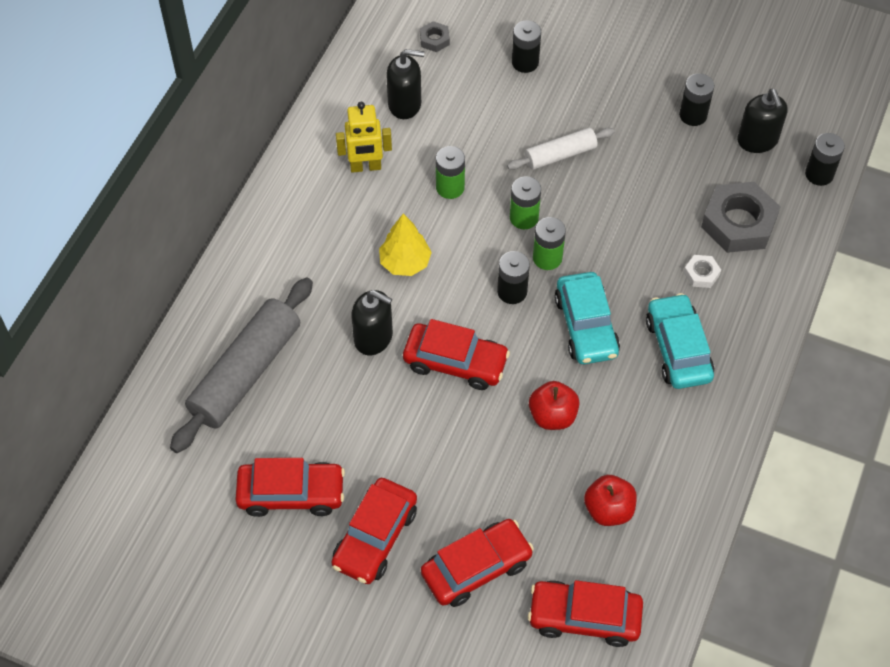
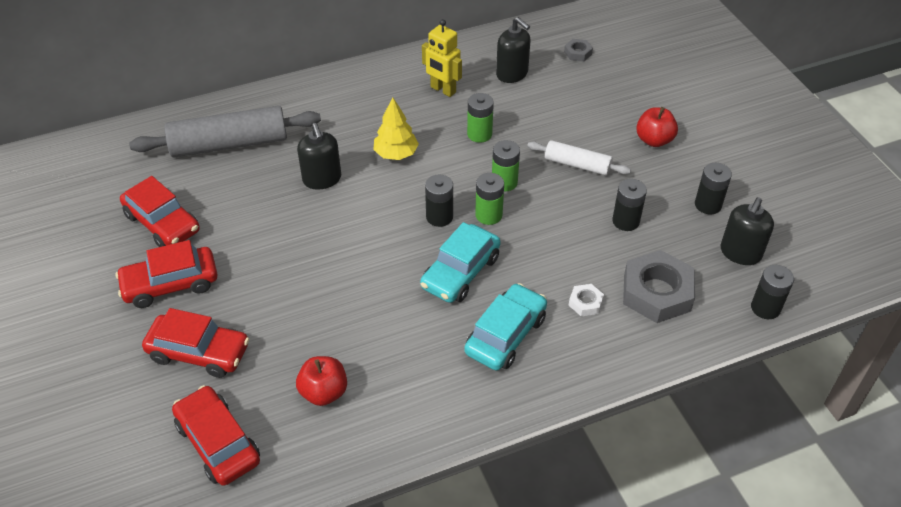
camera: 45 degrees right, 10 degrees down
(455, 362) = (350, 228): red car -> none
(525, 62) = (622, 100): black battery -> black battery (625, 221)
(552, 416) = (366, 306): red apple -> red apple (654, 140)

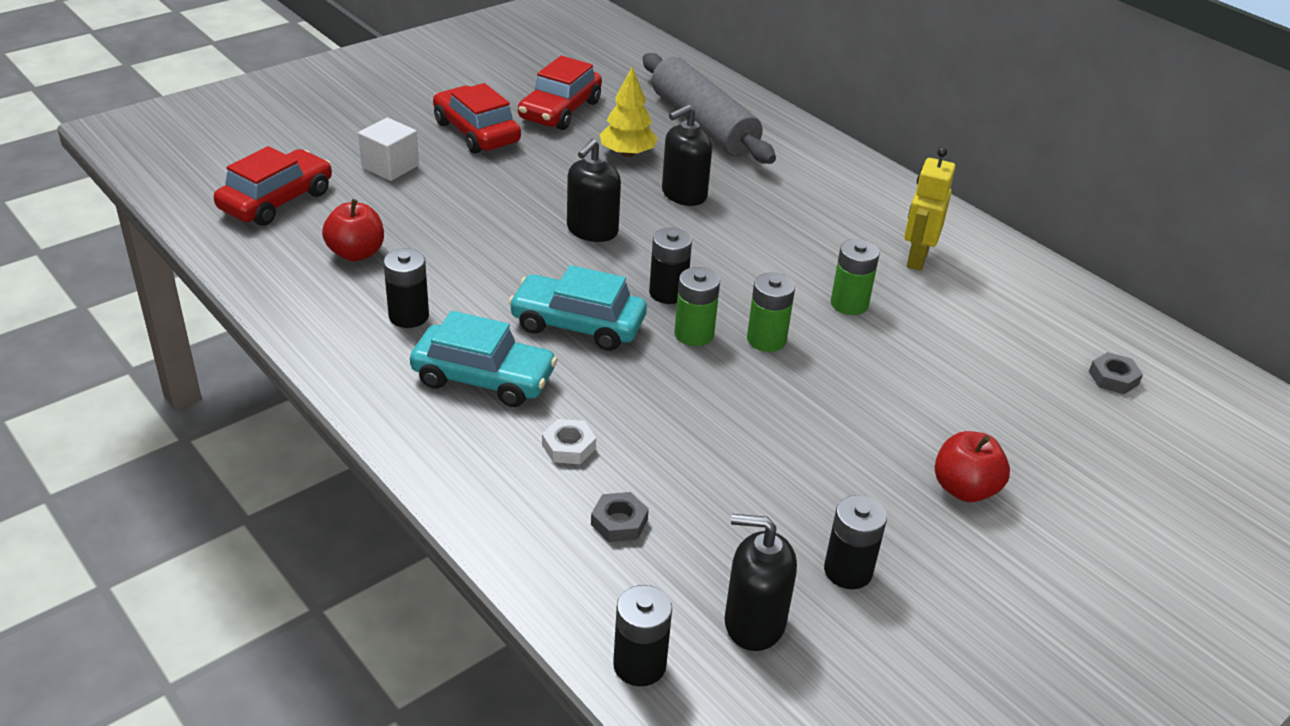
camera: 70 degrees right, 10 degrees down
(199, 352) = (390, 167): red car -> white cube
(396, 154) = (762, 240): yellow tree -> yellow tree (627, 154)
(512, 74) = (1003, 316): black soap dispenser -> black soap dispenser (592, 230)
(577, 165) = (848, 407): white rolling pin -> none
(625, 221) = (755, 473): black battery -> black battery (409, 316)
(656, 292) = (619, 522): grey nut -> grey nut, size x0.46

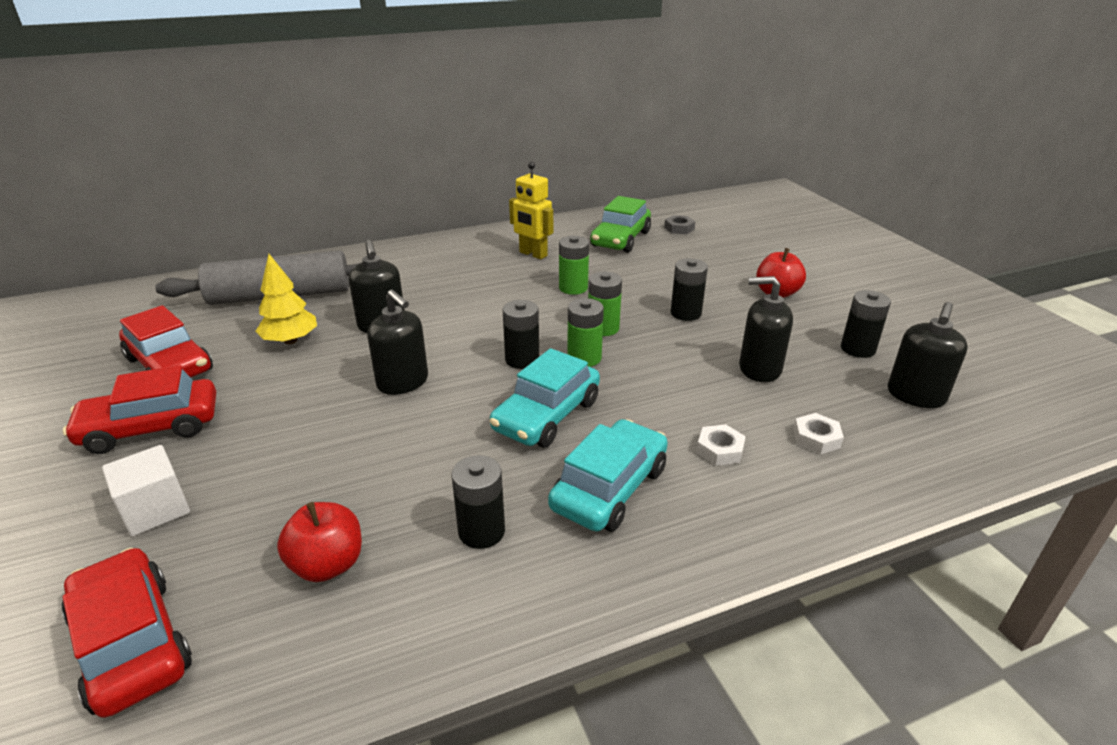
camera: 70 degrees left, 5 degrees down
(619, 522) = (816, 438): grey nut -> white nut
(639, 665) = (973, 456): black battery -> black battery (685, 313)
(744, 474) = (759, 369): none -> black soap dispenser
(1024, 325) = (620, 239): none -> green car

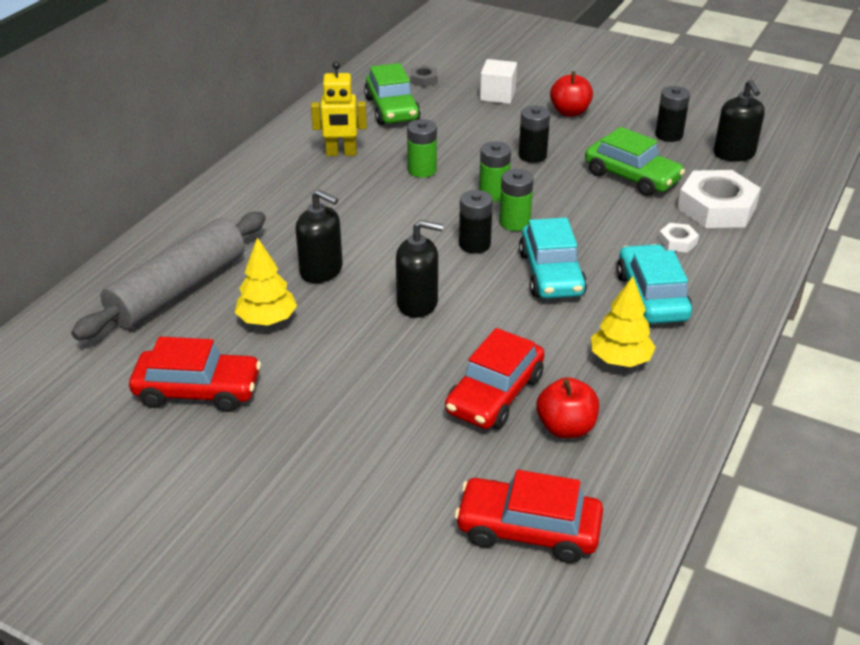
camera: 40 degrees left, 5 degrees up
(151, 428) = (284, 435): red car -> red car (495, 394)
(155, 509) = (400, 472): white cube -> white cube (497, 95)
(481, 531) = (620, 359): black battery -> yellow tree
(759, 369) = (632, 177): black soap dispenser -> green car
(816, 438) = (716, 208): white nut -> white nut, size x2.17

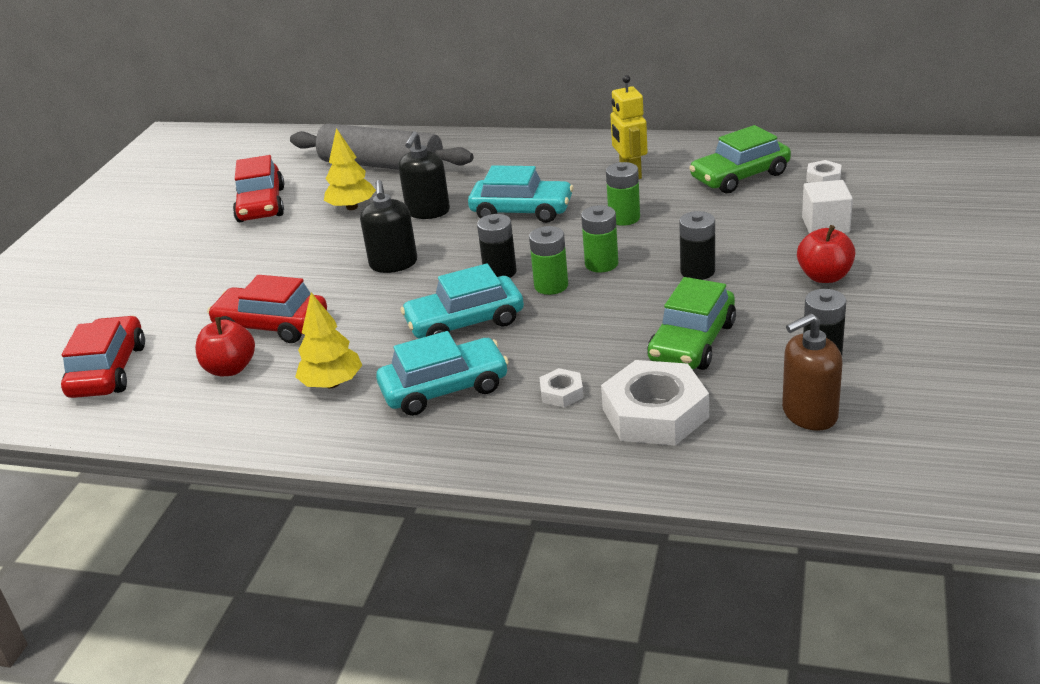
camera: 80 degrees right, 5 degrees down
(366, 217) = (521, 211): none -> turquoise car
(423, 80) = (823, 177): grey nut -> white nut
(734, 154) = (809, 414): black soap dispenser -> brown soap dispenser

